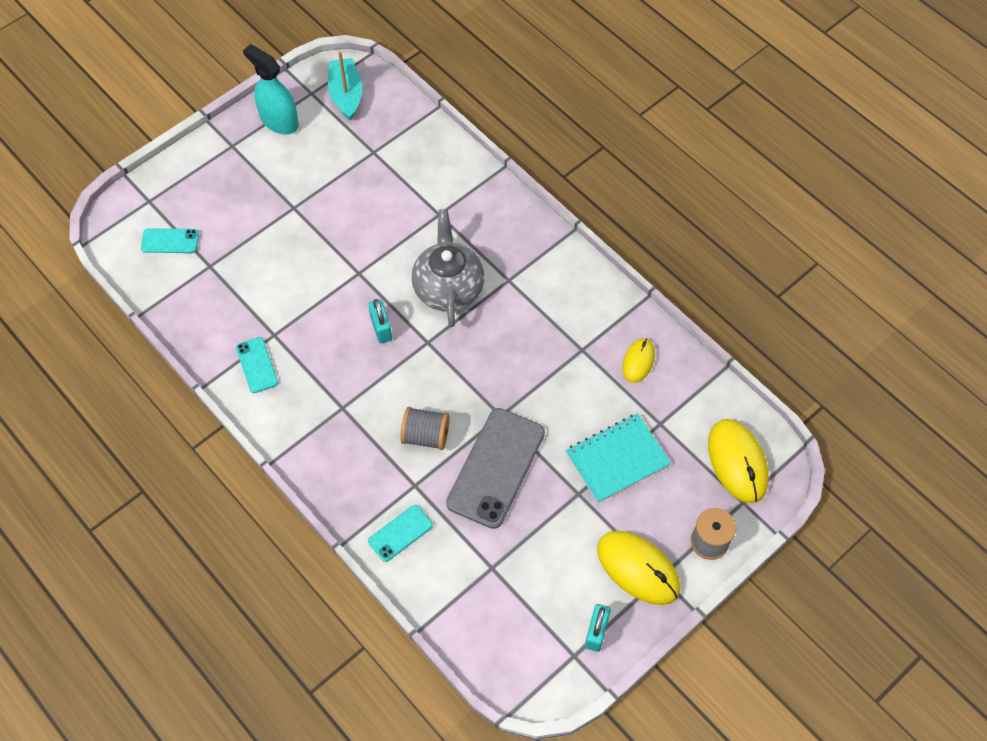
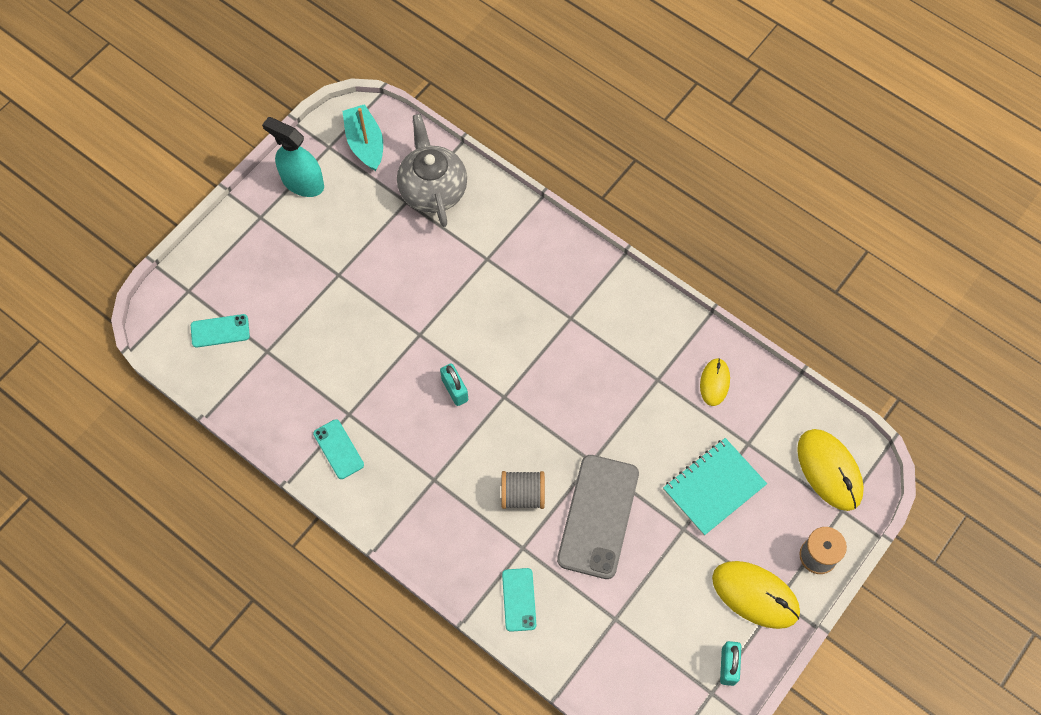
camera: 10 degrees left, 5 degrees up
(400, 533) = (519, 599): turquoise phone -> turquoise phone turned 45 degrees counterclockwise
(448, 288) = (512, 336): grey teapot -> grey teapot (432, 189)

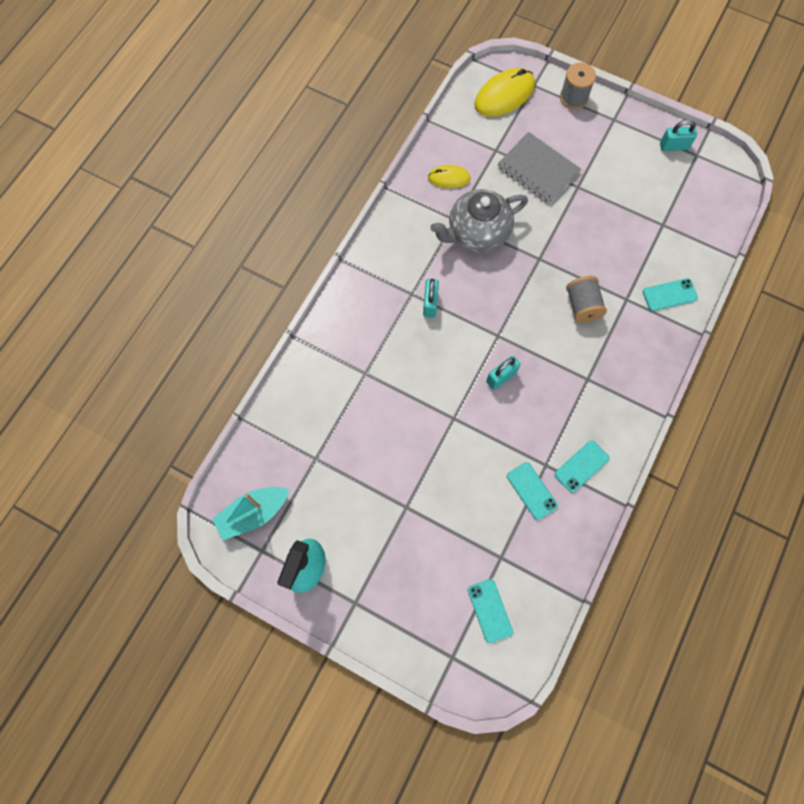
camera: 100 degrees left, 5 degrees up
(325, 394) = (531, 491): none -> turquoise phone
(432, 189) = (298, 436): grey teapot -> grey teapot (477, 233)
(555, 334) = (430, 304): none -> turquoise padlock
(598, 516) = (584, 247): grey phone -> none
(714, 487) = (538, 169): turquoise notebook -> grey notebook
(755, 595) = (615, 134): yellow mouse -> none

